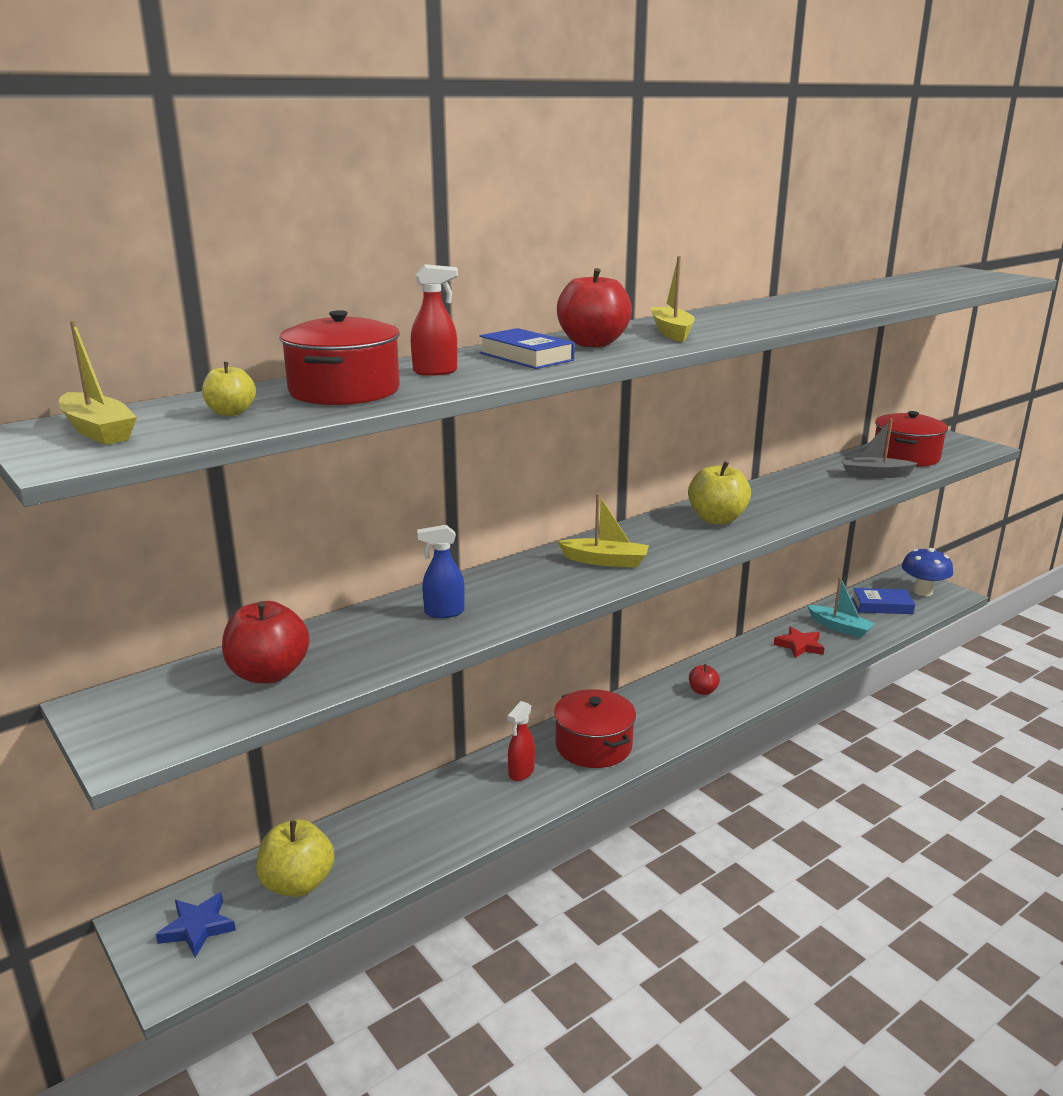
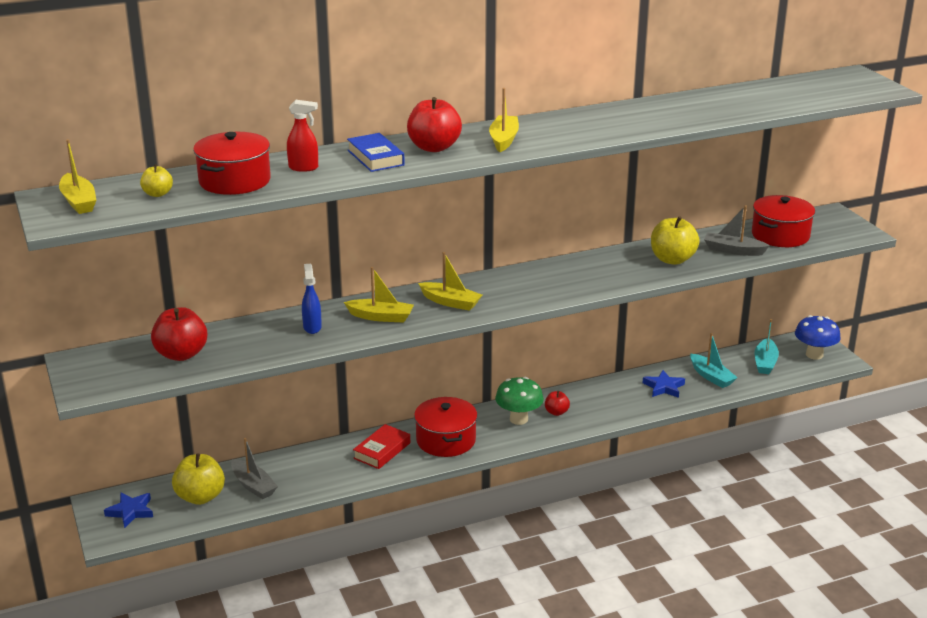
camera: 15 degrees right, 5 degrees up
(369, 852) = (253, 486): none -> grey boat
(443, 612) = (312, 327): blue spray bottle -> blue spray bottle turned 75 degrees clockwise
(521, 772) = (382, 451): red spray bottle -> red book
(529, 588) = (381, 317): none -> yellow boat
(665, 706) = (518, 419): none -> green mushroom
(717, 519) = (563, 277): yellow apple -> yellow apple (672, 259)
(799, 646) = (664, 387): red star -> blue star
(882, 606) = (765, 363): blue book -> turquoise boat

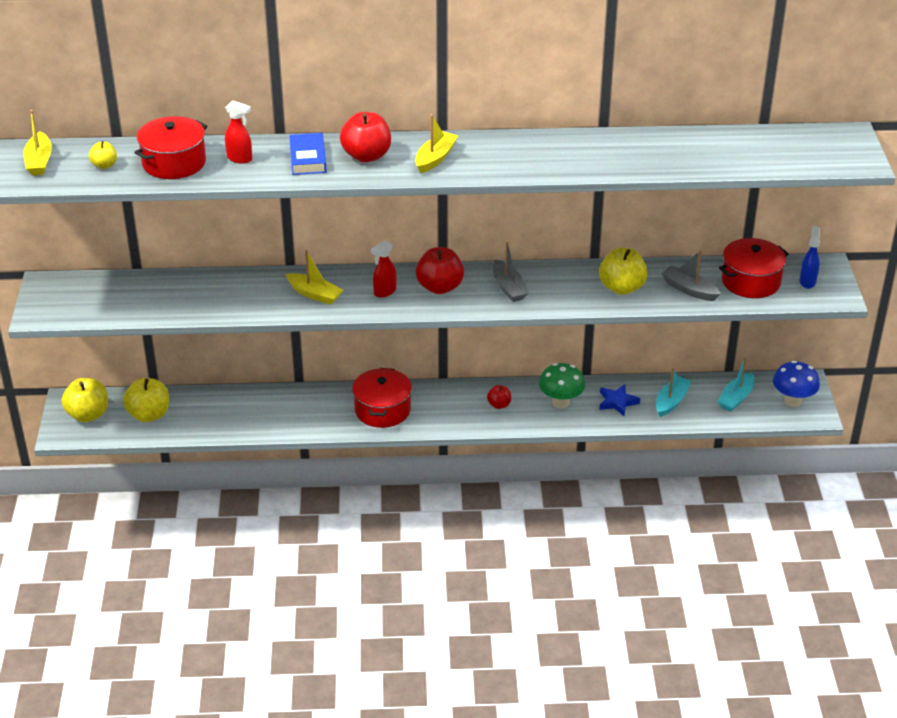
camera: 20 degrees right, 10 degrees up
(131, 511) = (88, 415): blue star -> yellow apple
(181, 354) = (129, 296): red apple -> red apple (440, 287)
(253, 486) = (196, 415): grey boat -> grey boat (508, 288)
(312, 327) = (250, 292): blue spray bottle -> blue spray bottle (807, 281)
(382, 451) = (321, 407): red book -> none
(450, 302) = (384, 292): yellow boat -> red spray bottle
(518, 419) = (460, 404): green mushroom -> green mushroom (560, 402)
(711, 377) = (671, 401): turquoise boat -> turquoise boat turned 135 degrees counterclockwise

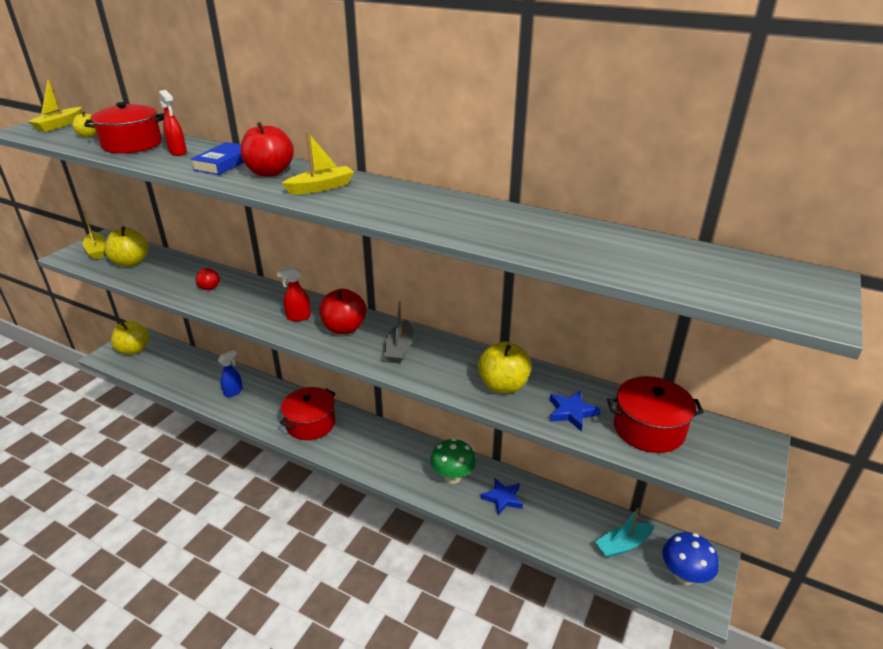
camera: 30 degrees right, 5 degrees down
(149, 415) = (165, 364): yellow apple -> yellow apple (131, 262)
(314, 294) = (247, 301): yellow boat -> yellow boat (97, 250)
(499, 405) = (400, 457): red apple -> red apple (209, 287)
(671, 401) = (554, 520): turquoise boat -> none
(689, 289) = (571, 412): grey boat -> blue star
(807, 281) = (719, 453): blue spray bottle -> blue spray bottle (234, 392)

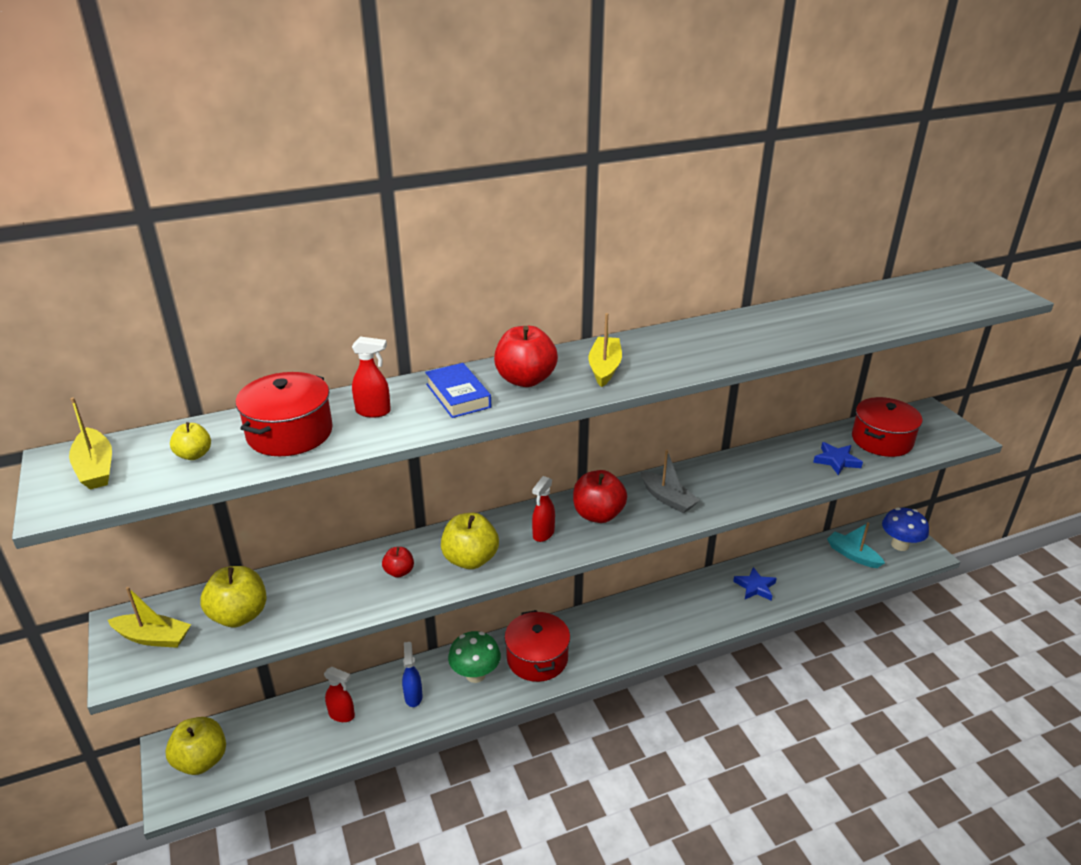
camera: 50 degrees left, 0 degrees up
(198, 375) = (342, 715): none -> red spray bottle
(452, 477) = (704, 601): green mushroom -> green mushroom (475, 674)
(503, 385) = (775, 473): yellow apple -> yellow apple (470, 559)
(622, 545) = (852, 555): turquoise boat -> turquoise boat turned 120 degrees clockwise

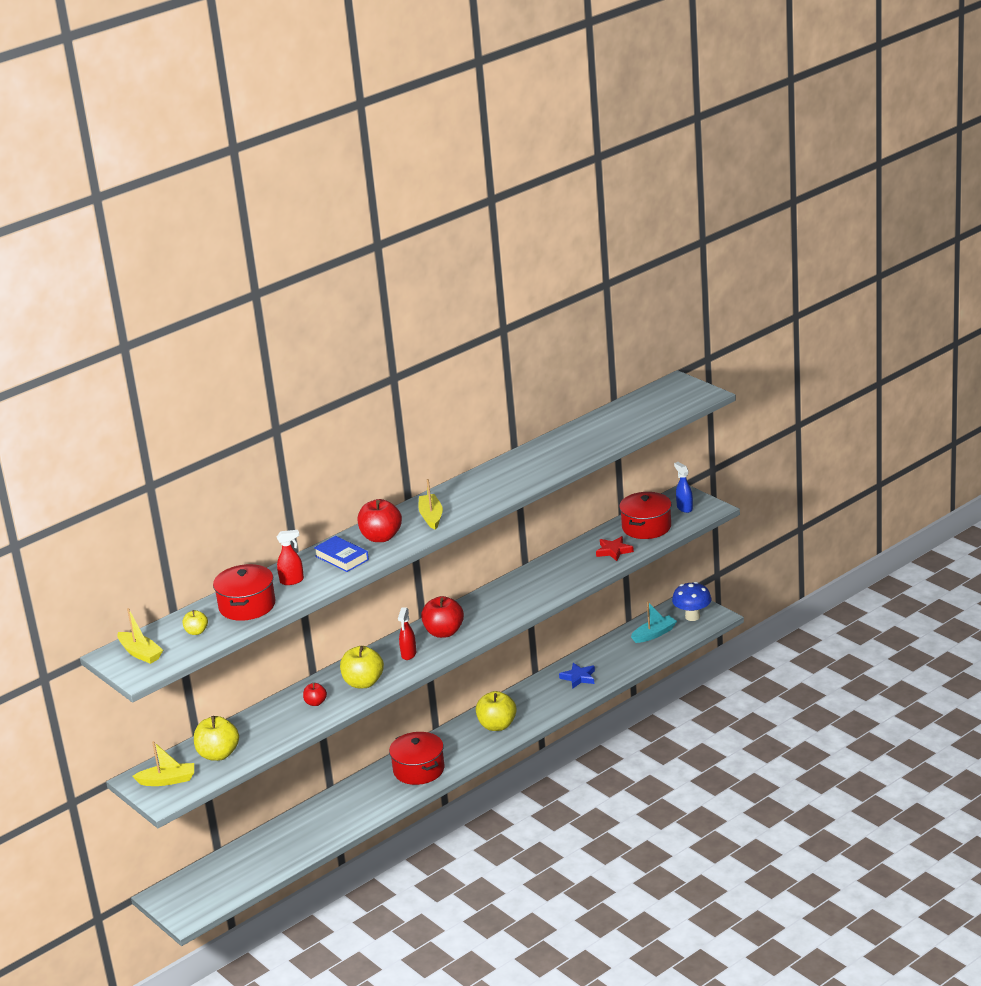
camera: 15 degrees left, 5 degrees down
(201, 760) = (191, 895): yellow apple -> yellow apple (497, 725)
(342, 715) = (283, 843): red spray bottle -> none
(413, 696) = (332, 818): blue spray bottle -> blue spray bottle (684, 508)
(475, 674) = (374, 792): green mushroom -> none
(668, 499) = (492, 609): grey boat -> none
(836, 461) = (613, 551): blue star -> red star
(852, 555) = (654, 634): turquoise boat -> turquoise boat turned 120 degrees clockwise

